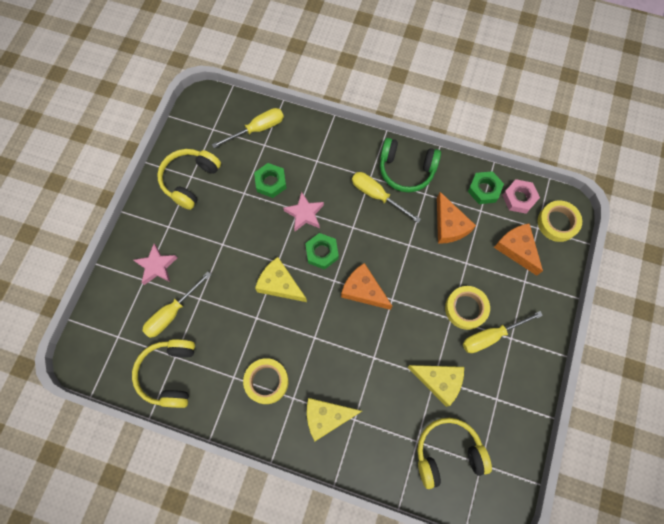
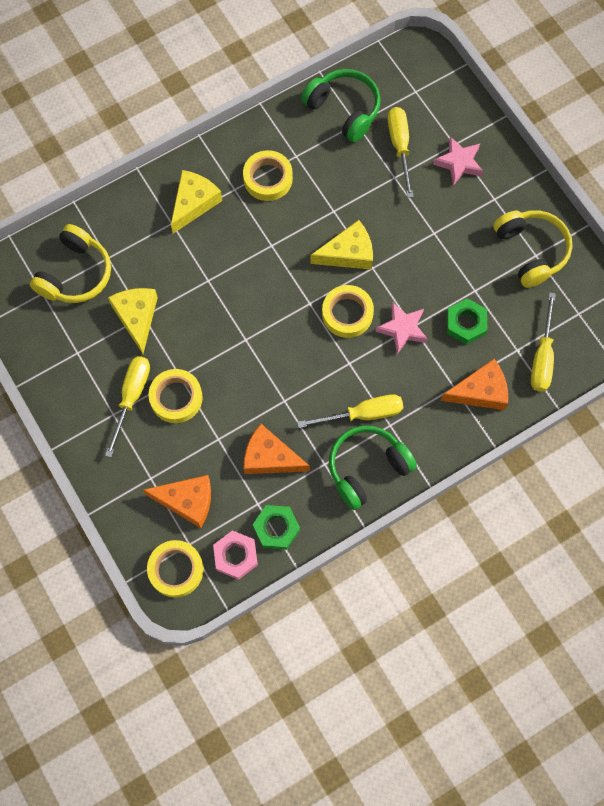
camera: 130 degrees right, 0 degrees up
(169, 374) = (344, 109): yellow headphones -> green headphones
(322, 252) = (347, 313): green nut -> yellow tape
(363, 290) = (276, 321): orange cheese -> orange cheese (480, 391)
(439, 381) = (137, 317): yellow cheese -> yellow cheese turned 105 degrees clockwise

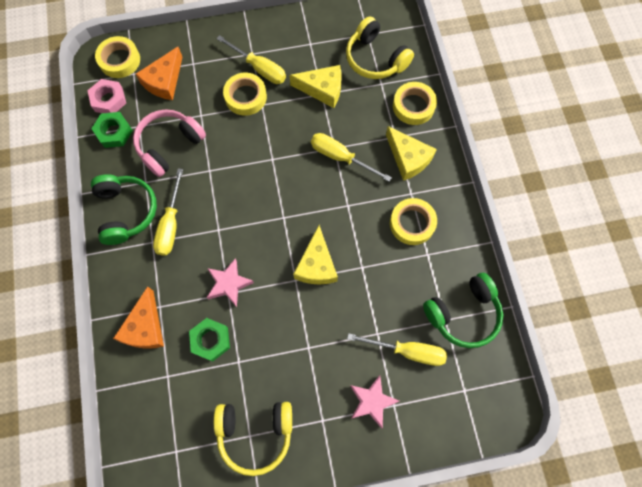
camera: 110 degrees right, 0 degrees up
(270, 457) = (169, 145): orange cheese -> pink headphones
(347, 313) = (261, 244): yellow tape -> yellow tape (413, 106)
(542, 357) = (150, 396): yellow screwdriver -> yellow screwdriver (340, 157)

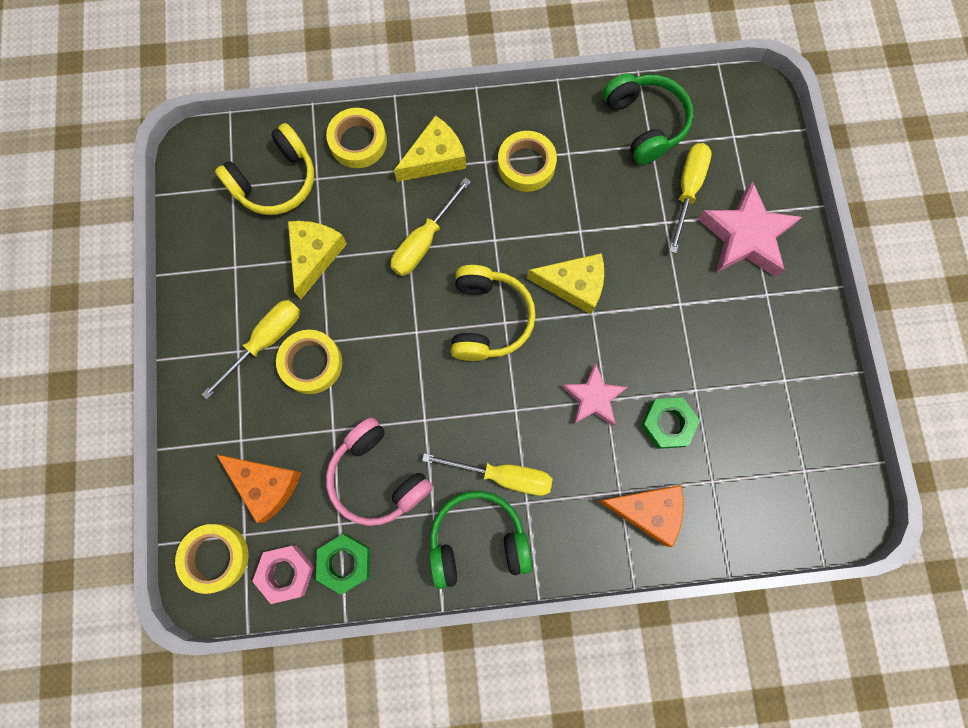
camera: 85 degrees left, 5 degrees up
(255, 433) = (782, 373): yellow headphones -> yellow headphones (488, 319)
(371, 401) = (745, 236): pink star -> pink star, size x1.59

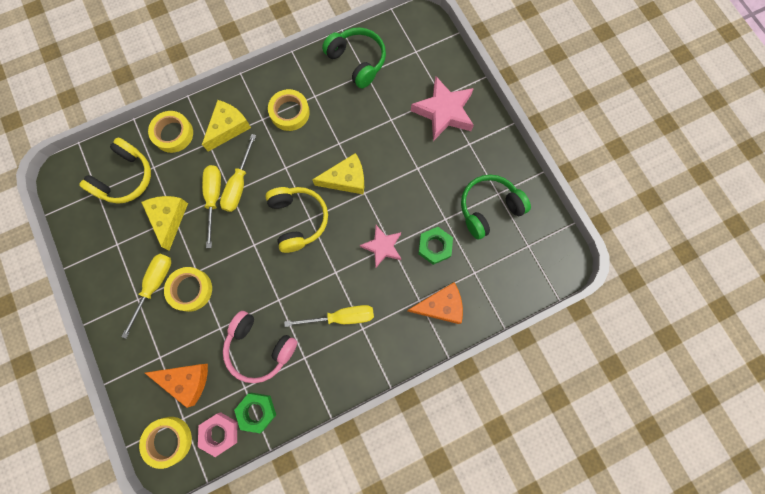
camera: 20 degrees left, 0 degrees up
(477, 540) = (339, 365): green headphones -> green headphones (488, 208)
(687, 190) = (398, 95): yellow screwdriver -> yellow screwdriver (214, 199)

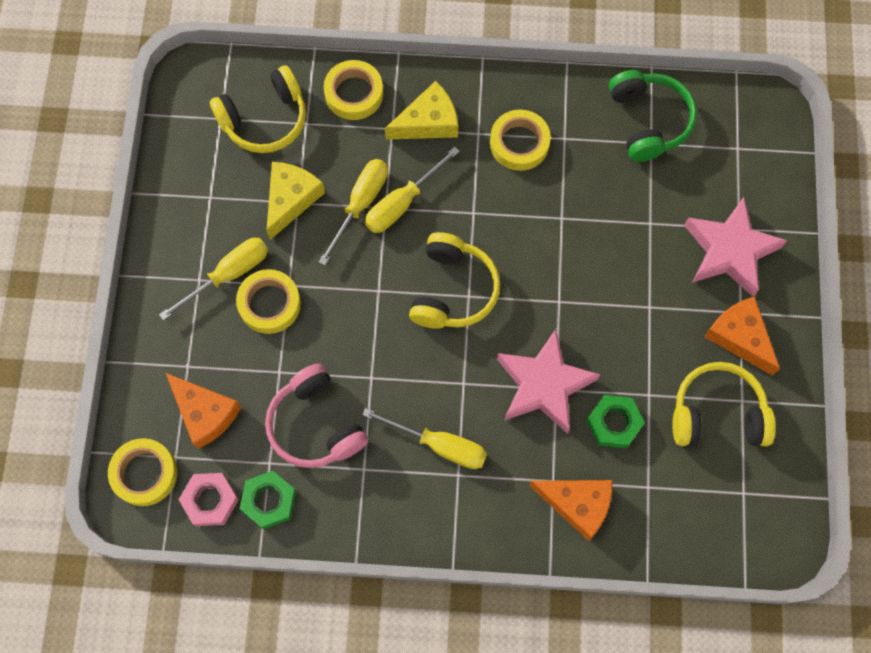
camera: 30 degrees right, 5 degrees down
(346, 179) = (545, 271): yellow cheese -> none
(382, 247) = (543, 385): pink star -> pink star, size x1.59
(476, 158) = (739, 337): none -> orange cheese
(488, 208) = (717, 413): green headphones -> yellow headphones

